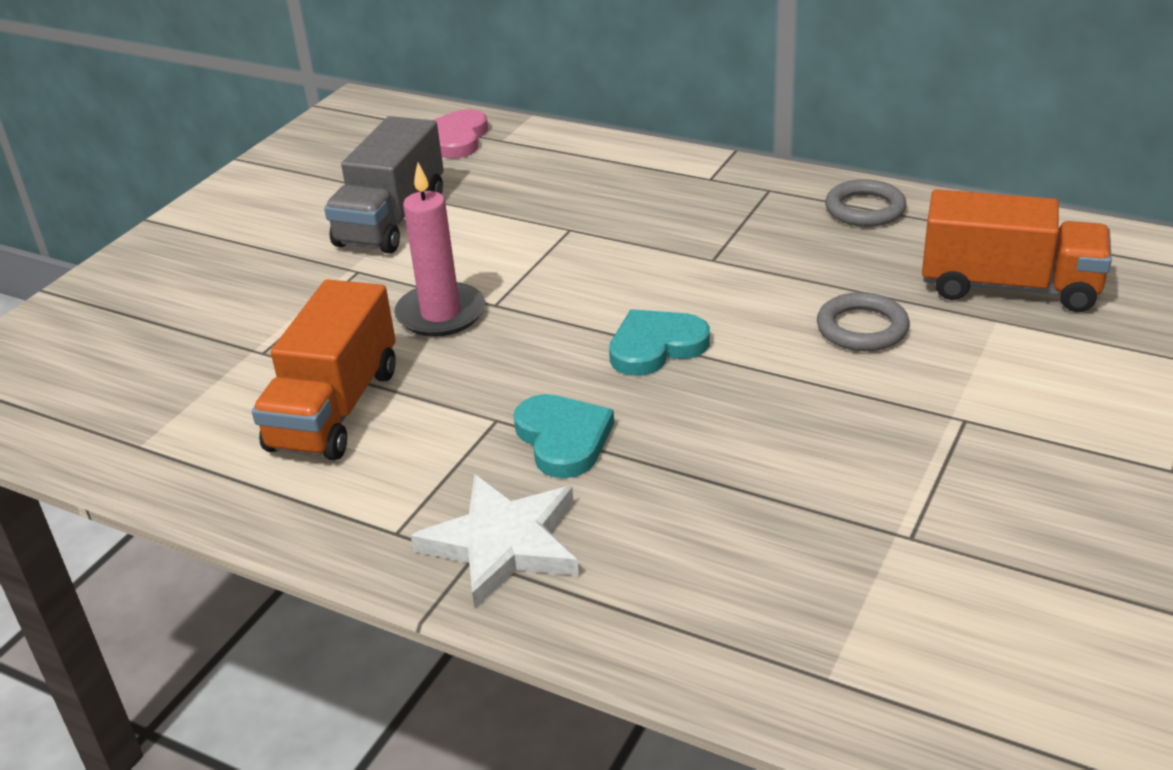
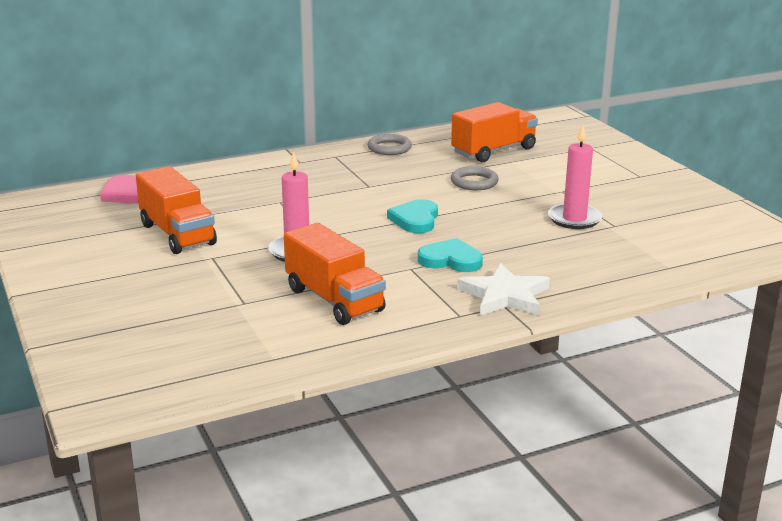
camera: 55 degrees left, 10 degrees down
(391, 220) = (177, 234): grey truck -> orange truck
(871, 483) = (574, 219): none -> pink candle

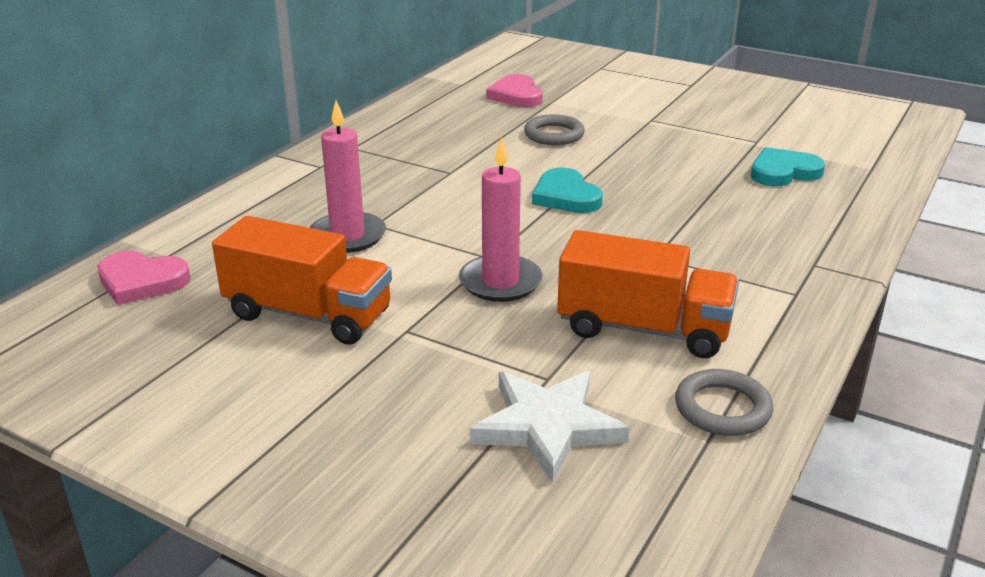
camera: 35 degrees left, 5 degrees up
(389, 148) = (401, 121): grey ring -> grey ring (722, 408)
(450, 260) = (678, 231): turquoise heart -> turquoise heart (783, 172)
(493, 151) = (516, 95): orange truck -> pink heart
(504, 295) = (796, 253): white star -> white star (547, 426)
(574, 219) = (712, 146): pink candle -> pink candle (347, 236)

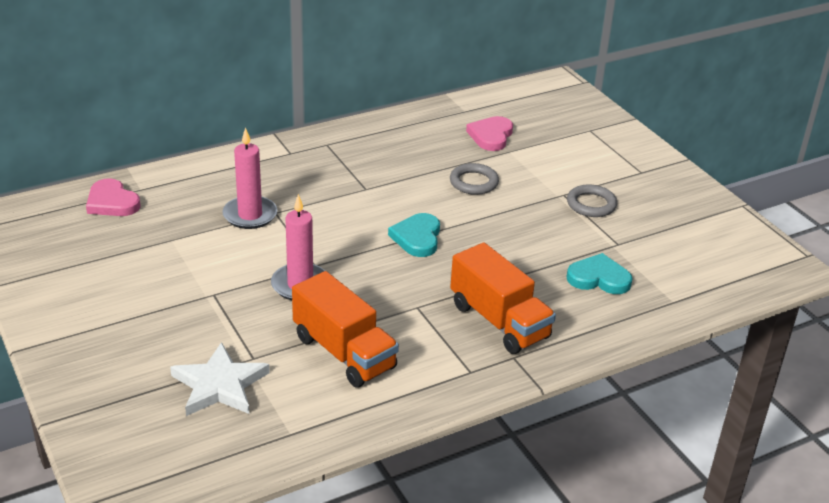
camera: 30 degrees right, 5 degrees up
(308, 314) = (174, 261): orange truck -> orange truck (499, 321)
(722, 408) = (324, 420): grey ring -> grey ring (591, 204)

